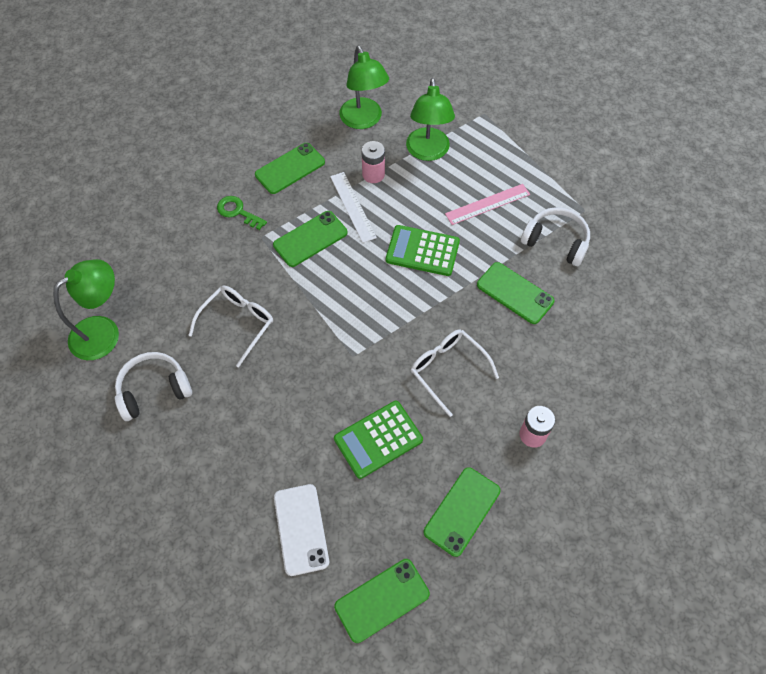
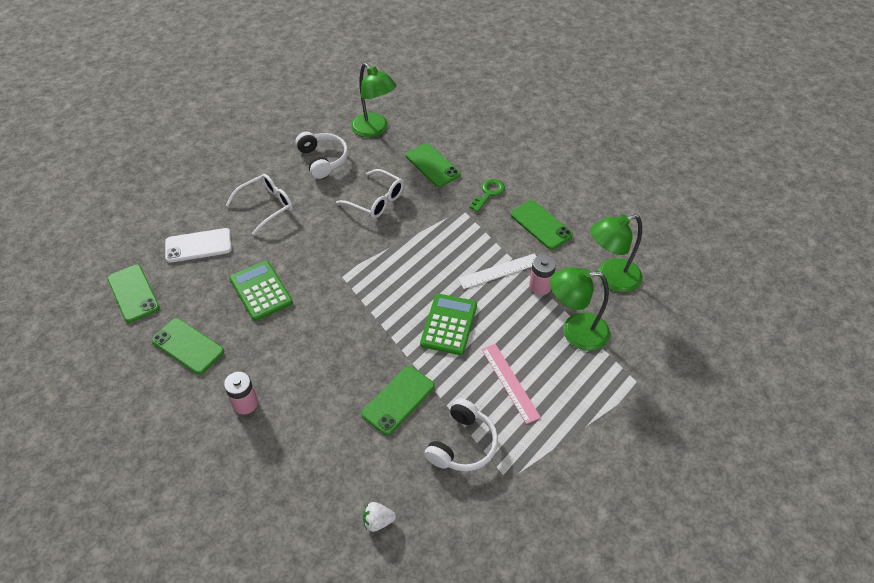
camera: 90 degrees right, 10 degrees down
(310, 239) = (461, 242): green phone -> green phone (432, 165)
(447, 370) = (319, 340): white glasses -> white glasses (266, 206)
(639, 305) = (378, 521): none -> white strawberry

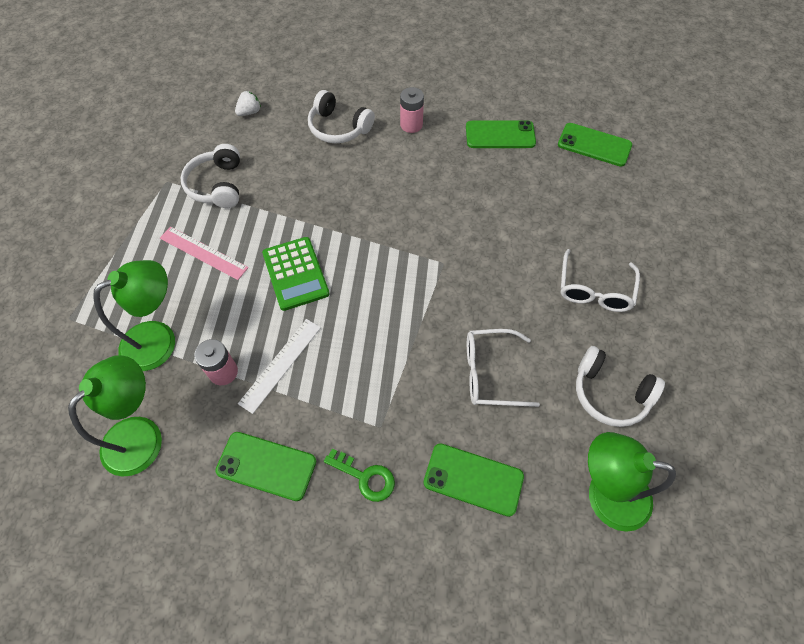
camera: 145 degrees right, 10 degrees up
(198, 246) = (600, 211): white phone -> none
(261, 291) = (496, 206): green calculator -> none
(309, 442) = (338, 128): none -> white headphones
(398, 400) = (294, 188): green phone -> none
(488, 193) = (365, 477): green key -> green key turned 60 degrees counterclockwise

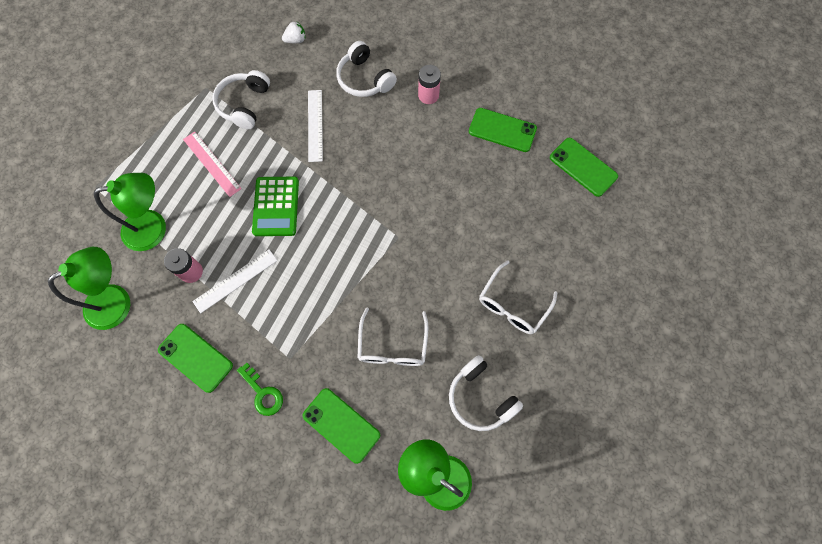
camera: 20 degrees right, 10 degrees up
(304, 183) = (315, 125): none -> white ruler
(490, 373) = (392, 346): white glasses -> white glasses turned 105 degrees counterclockwise

